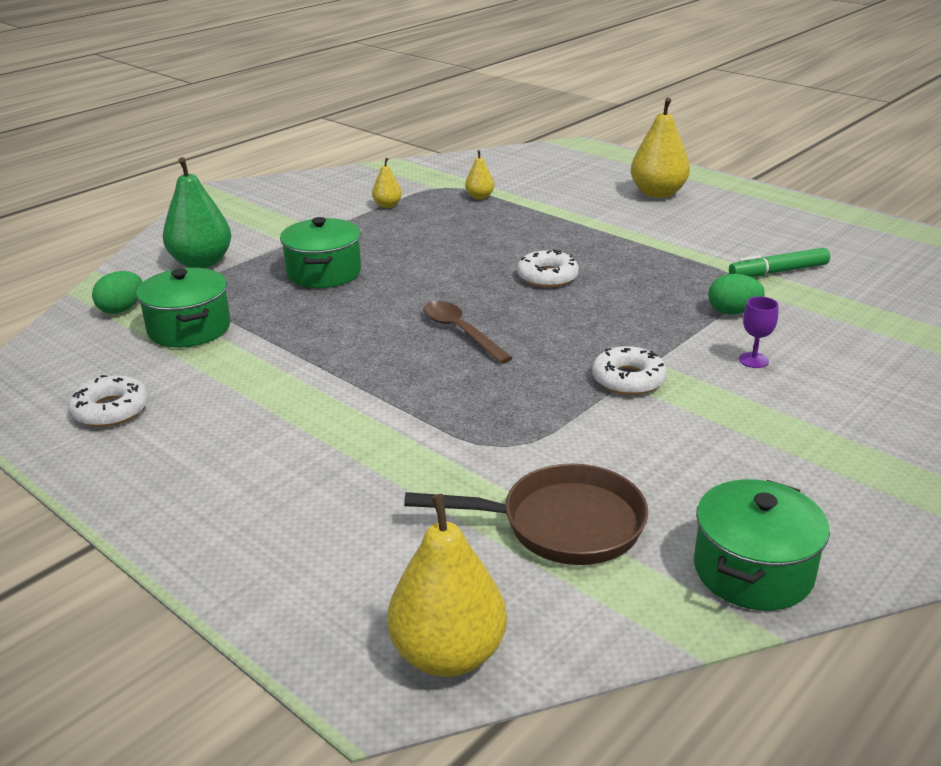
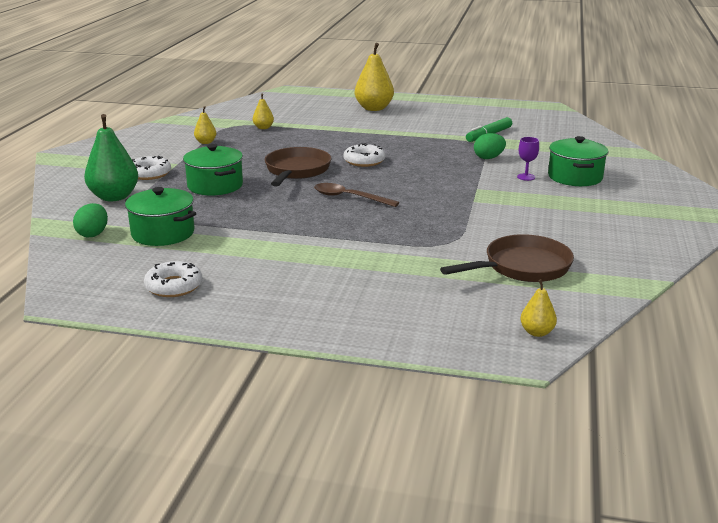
camera: 30 degrees left, 5 degrees down
(444, 273) = (296, 171): none -> brown pan
(448, 654) = (537, 332): yellow pear -> yellow pear, size x0.51
(628, 379) = (474, 199): white donut -> white donut (149, 174)
(753, 570) = (631, 260): green pot -> green pot (575, 177)

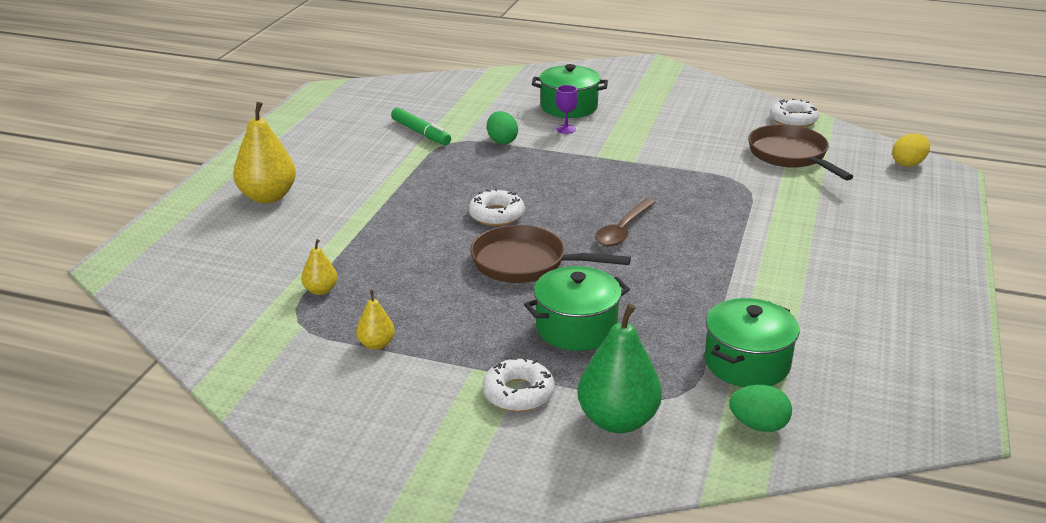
camera: 85 degrees left, 5 degrees up
(174, 286) = (891, 345): white donut -> white donut (793, 120)
(537, 332) = (908, 164): yellow pear -> yellow egg

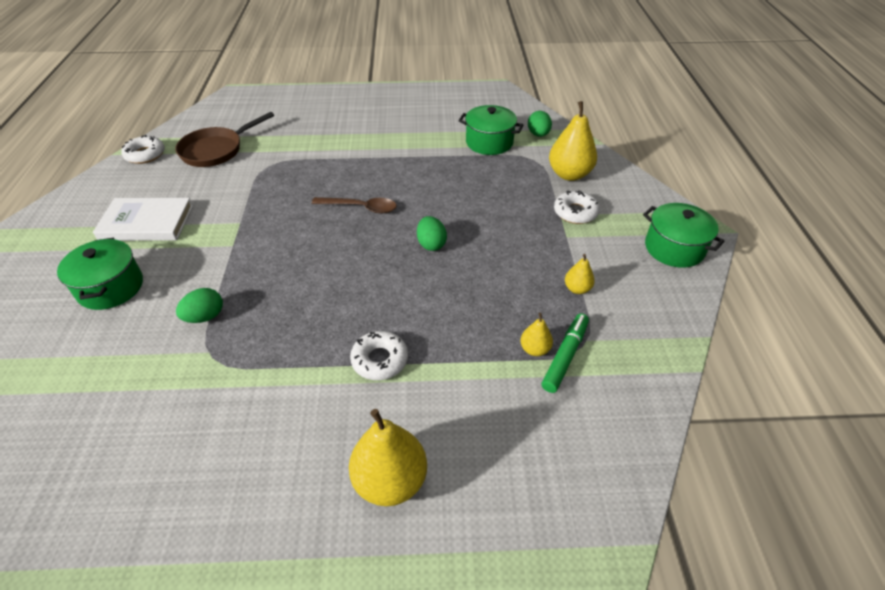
camera: 110 degrees left, 15 degrees up
(421, 133) = (188, 394): green marker -> green marker (565, 356)
(496, 215) = (362, 279): white donut -> white donut (380, 360)
(525, 263) = (431, 244): brown pan -> green egg
(566, 129) = (170, 277): purple goblet -> none
(576, 328) = (496, 204): green pot -> green pot (674, 248)
(617, 420) = (569, 174): green pear -> yellow pear
(657, 120) = (146, 223): none -> white book
(908, 164) = (222, 107): yellow egg -> none

